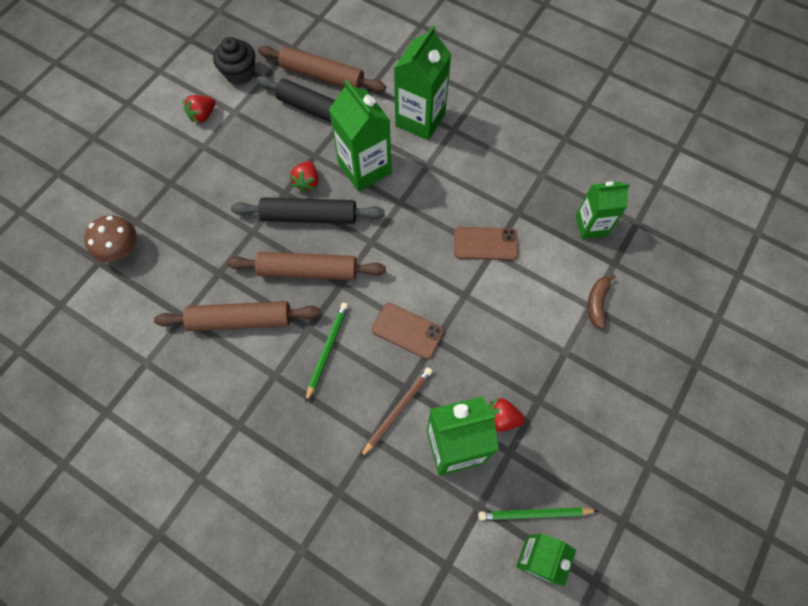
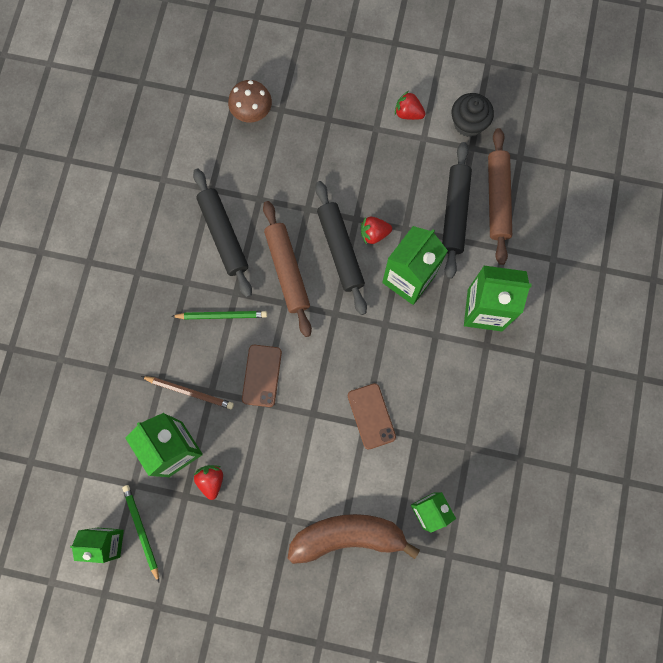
camera: 70 degrees right, 10 degrees up
(241, 320) = (223, 235): brown rolling pin -> black rolling pin
(597, 303) = (348, 536): brown banana -> brown banana, size x2.21

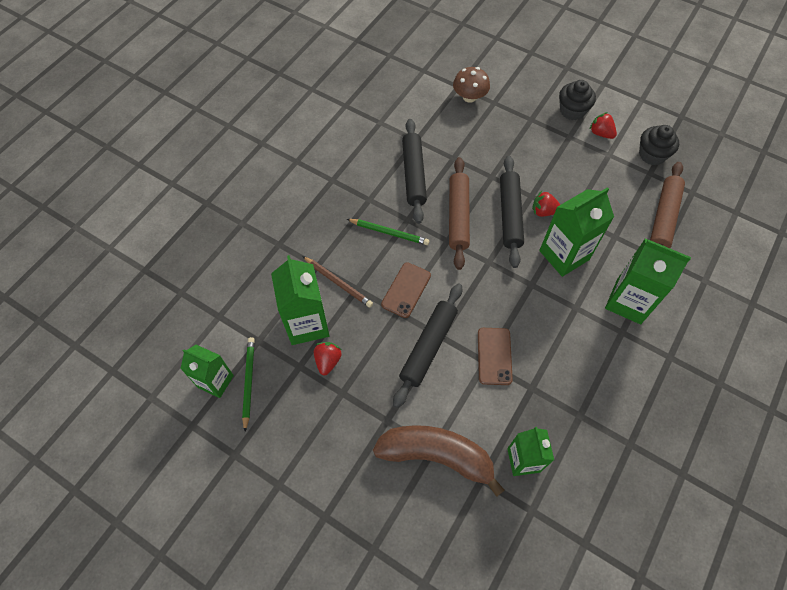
camera: 20 degrees right, 15 degrees down
(370, 92) = (572, 110): none -> black cupcake
(455, 213) = (621, 217): black rolling pin -> black rolling pin (428, 347)

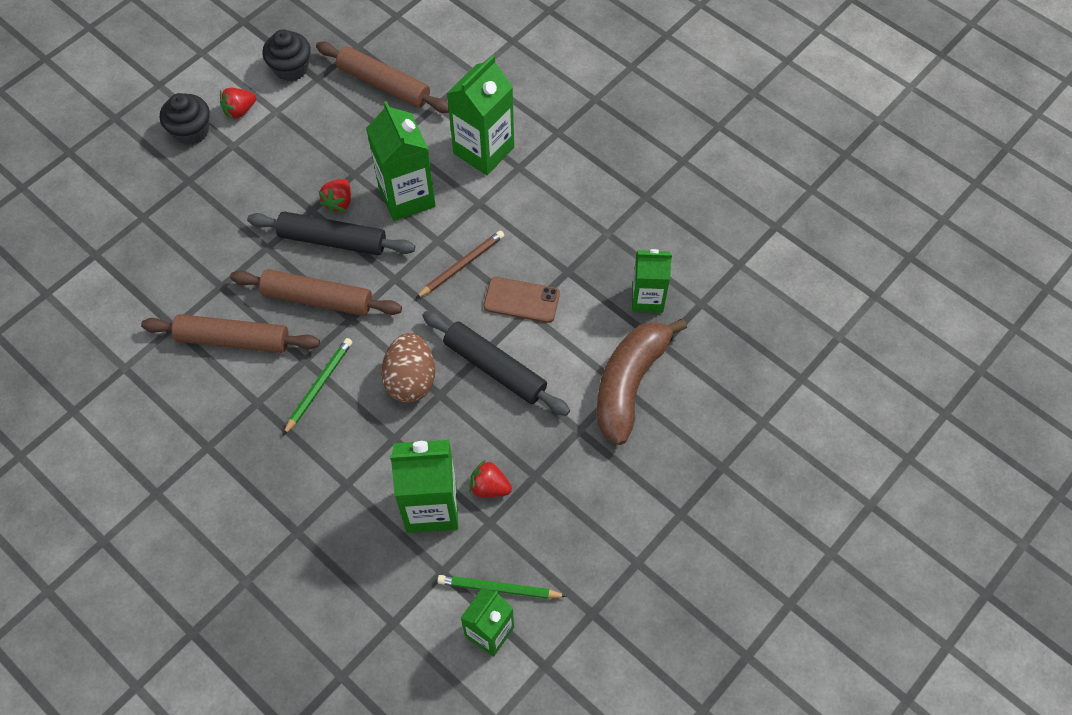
camera: 80 degrees left, 0 degrees up
(338, 283) = (379, 460): brown pencil -> brown pencil (461, 265)
(406, 290) = (411, 380): brown phone -> brown egg
(413, 175) = (233, 340): black rolling pin -> brown rolling pin
(469, 97) = (121, 244): brown mushroom -> none

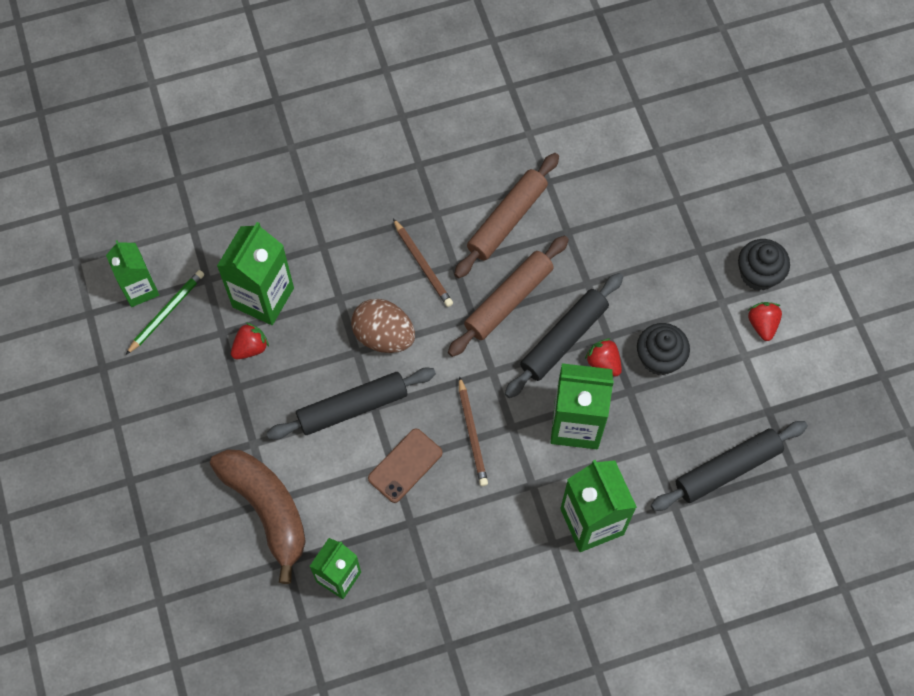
camera: 120 degrees right, 5 degrees up
(291, 68) = (794, 393): black cupcake -> black cupcake (659, 358)
(319, 386) = (422, 265): green pencil -> brown pencil
(384, 84) = (727, 469): brown rolling pin -> black rolling pin

